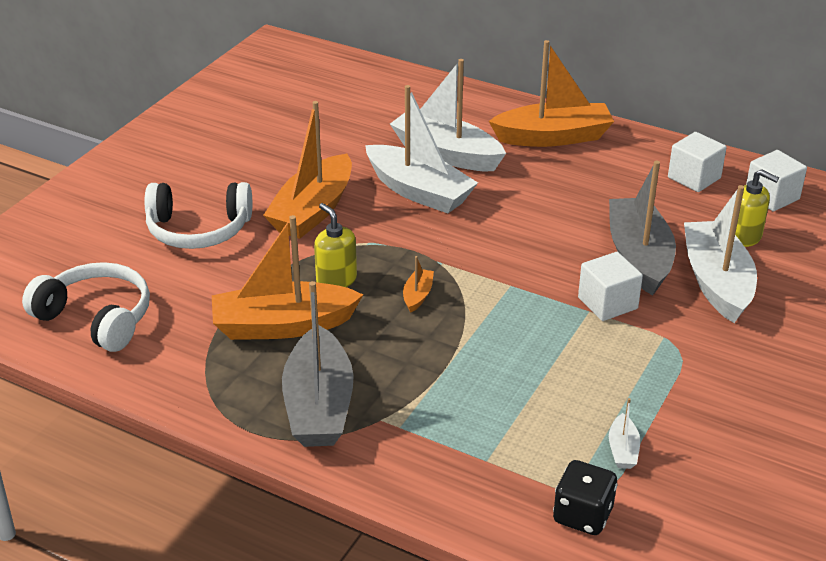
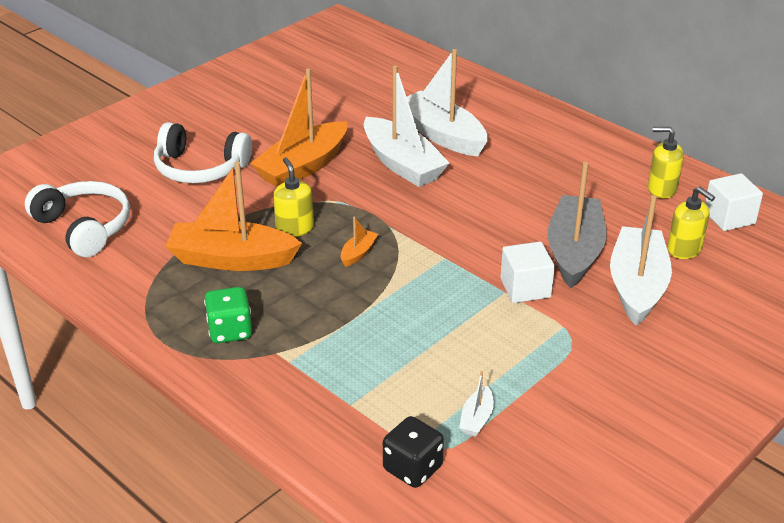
camera: 15 degrees right, 0 degrees up
(319, 405) = (230, 331): grey boat -> green dice
(553, 137) = (546, 134): orange boat -> none
(694, 178) = (661, 189): white cube -> yellow soap dispenser

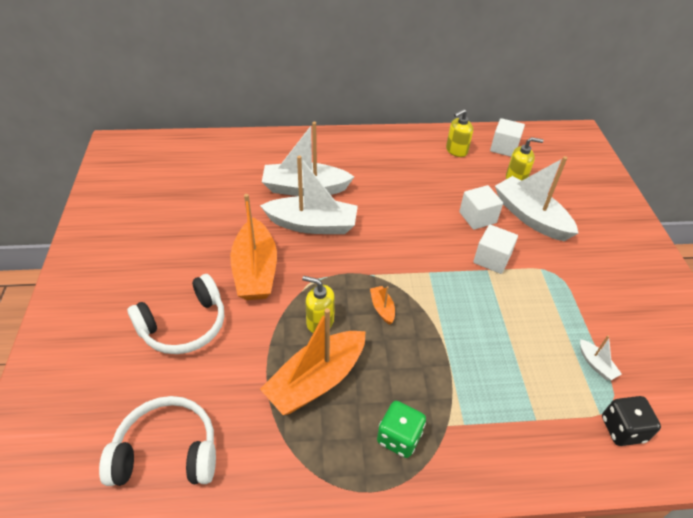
camera: 50 degrees left, 10 degrees up
(574, 251) = (477, 217): grey boat -> white cube

